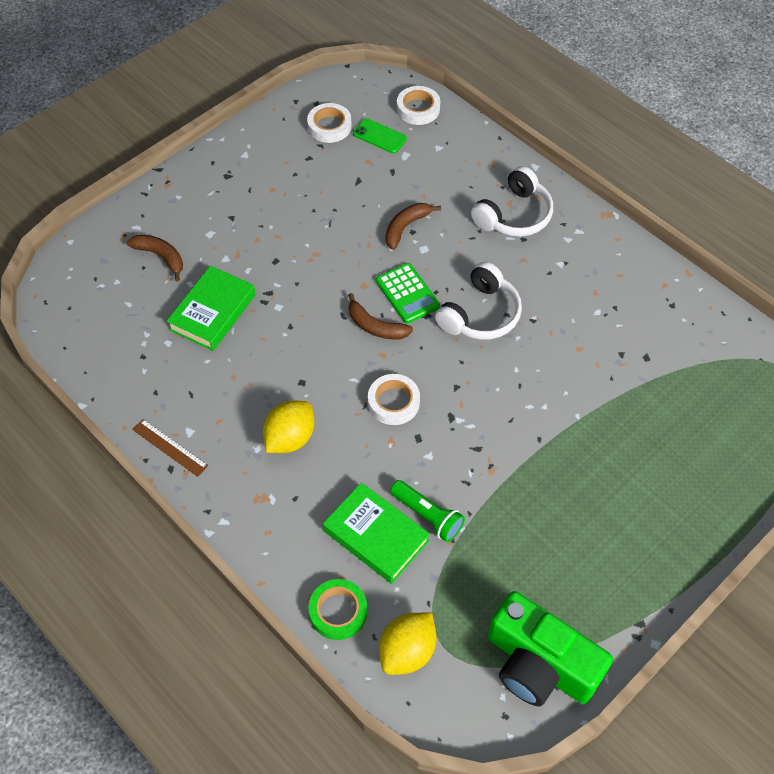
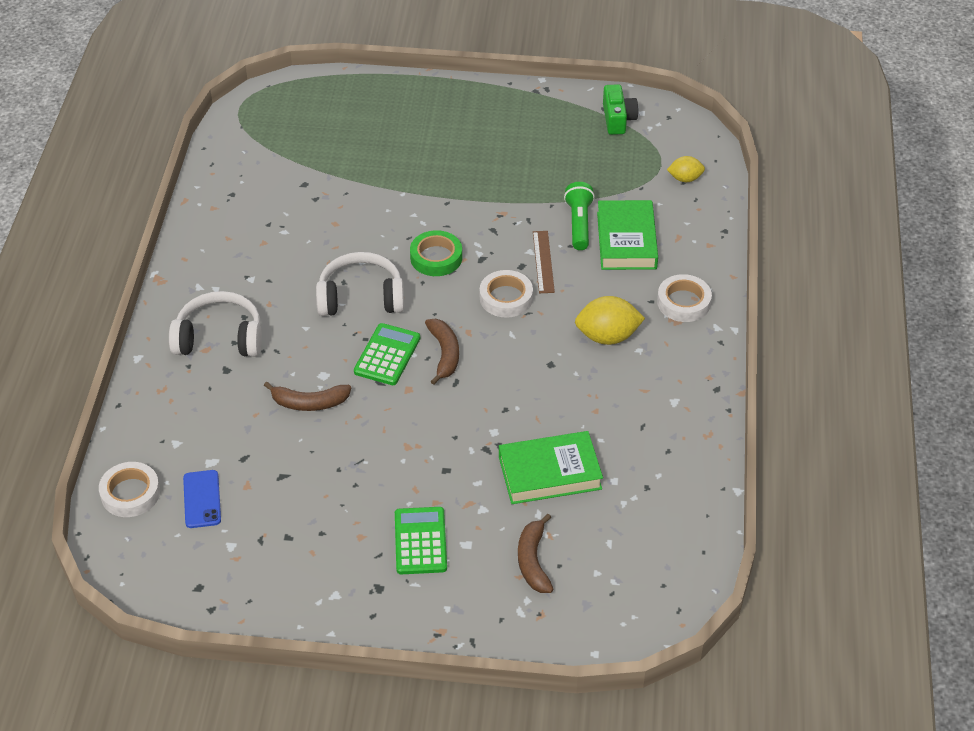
camera: 130 degrees left, 10 degrees down
(170, 447) = (701, 402): brown ruler -> brown ruler (543, 262)
(236, 214) = (420, 541): none -> green calculator
(329, 126) = (225, 551): white tape -> white tape (683, 302)
(338, 611) = (702, 226): green tape -> green tape (436, 257)
(379, 136) = (202, 499): green phone -> blue phone
(407, 651) = (685, 179): yellow lemon -> yellow lemon, size x0.59
(539, 664) = (618, 119): green camera -> green camera, size x0.53

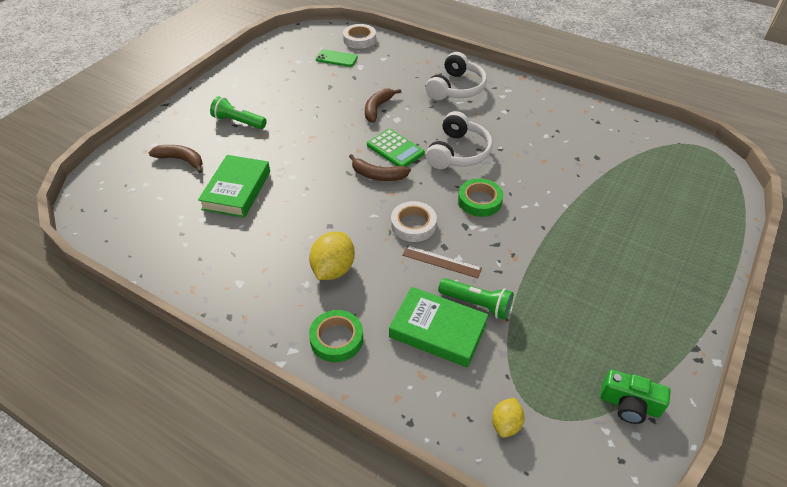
camera: 115 degrees right, 0 degrees up
(202, 499) = (336, 58): blue phone -> green phone
(420, 541) = (238, 122): green calculator -> green flashlight
(683, 302) = (336, 339): white tape -> green tape

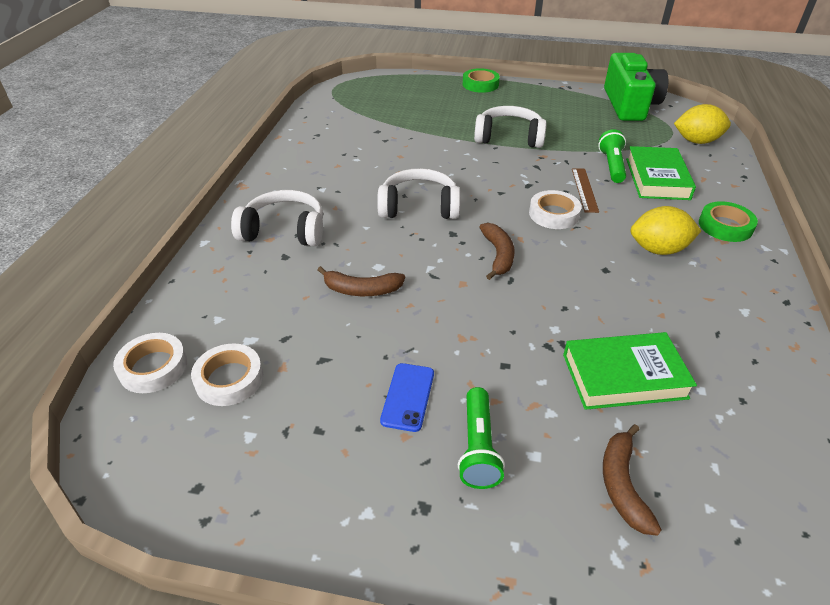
camera: 110 degrees left, 5 degrees down
(285, 108) = (408, 397): none -> blue phone
(336, 58) = (229, 379): green phone -> white tape
(395, 149) = (442, 253): green calculator -> none
(479, 201) = (487, 182): green tape -> green tape (480, 84)
(506, 424) = (696, 141): yellow lemon -> yellow lemon, size x1.69
(561, 244) = (509, 137): none -> white headphones
(629, 404) = (629, 105): green camera -> green camera, size x1.90

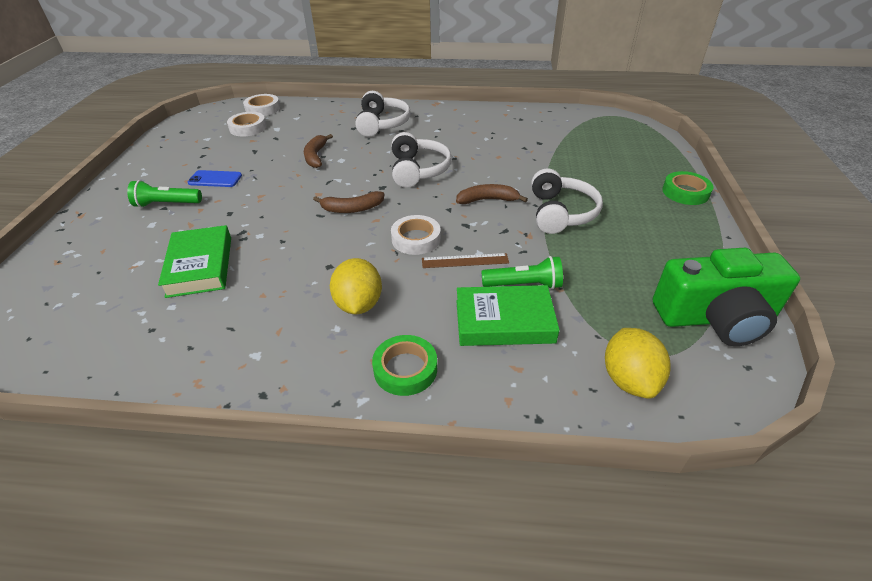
camera: 85 degrees right, 0 degrees up
(622, 485) = (112, 257): brown banana -> brown banana (487, 200)

